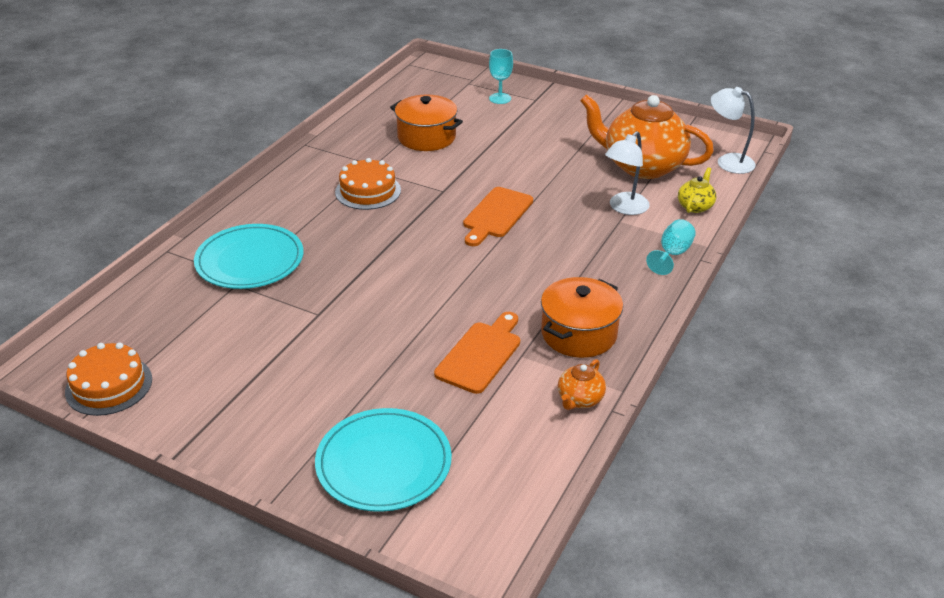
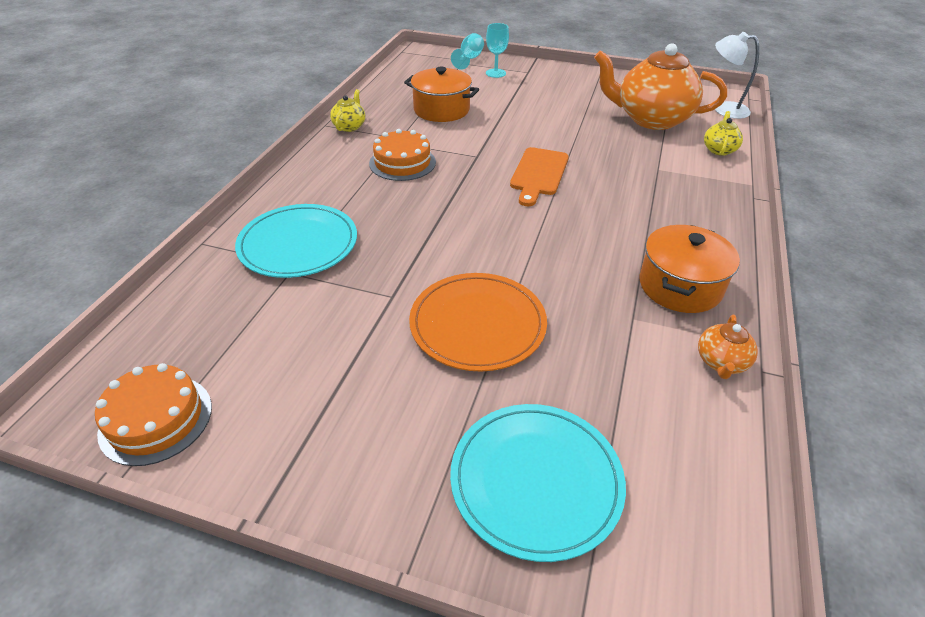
camera: 10 degrees left, 5 degrees up
(328, 148) = (349, 126): none -> yellow teapot
(383, 345) = (477, 324): none -> orange plate
(480, 355) = (589, 322): orange cutting board -> none
(624, 208) = (656, 157): white lamp -> none
(672, 254) = (724, 195): turquoise goblet -> turquoise goblet (469, 59)

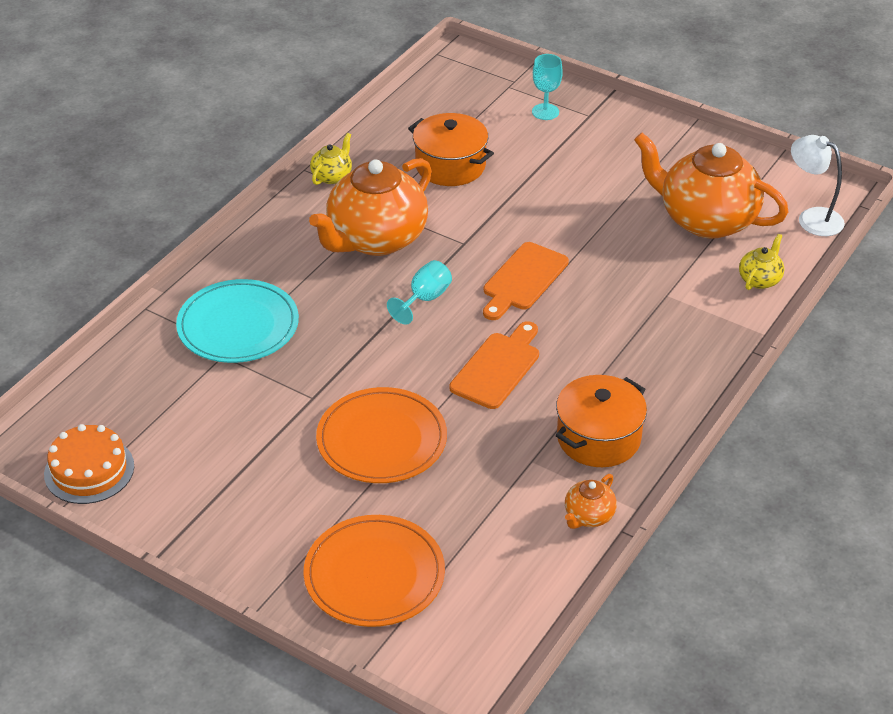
camera: 15 degrees right, 0 degrees up
(402, 163) = (376, 239): orange cake -> orange teapot
(469, 59) = (521, 80): turquoise goblet -> turquoise goblet (424, 299)
(536, 481) = (374, 575): turquoise plate -> orange plate
(554, 242) = (497, 368): none -> orange cutting board

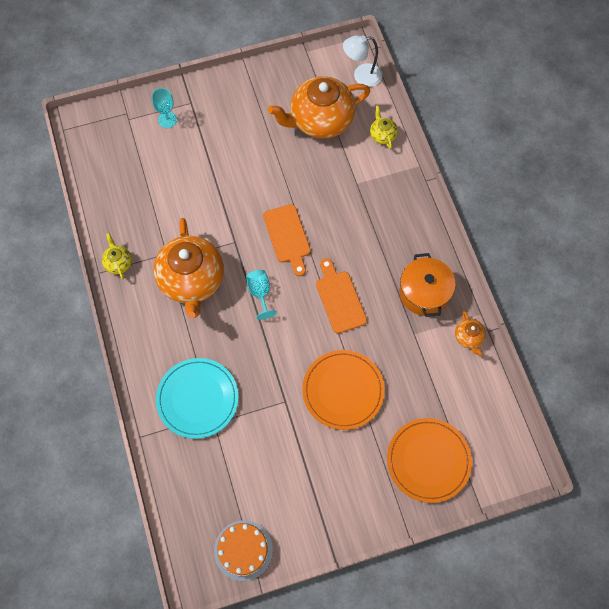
camera: 50 degrees left, 25 degrees up
(450, 166) = (167, 199): orange pot -> none

